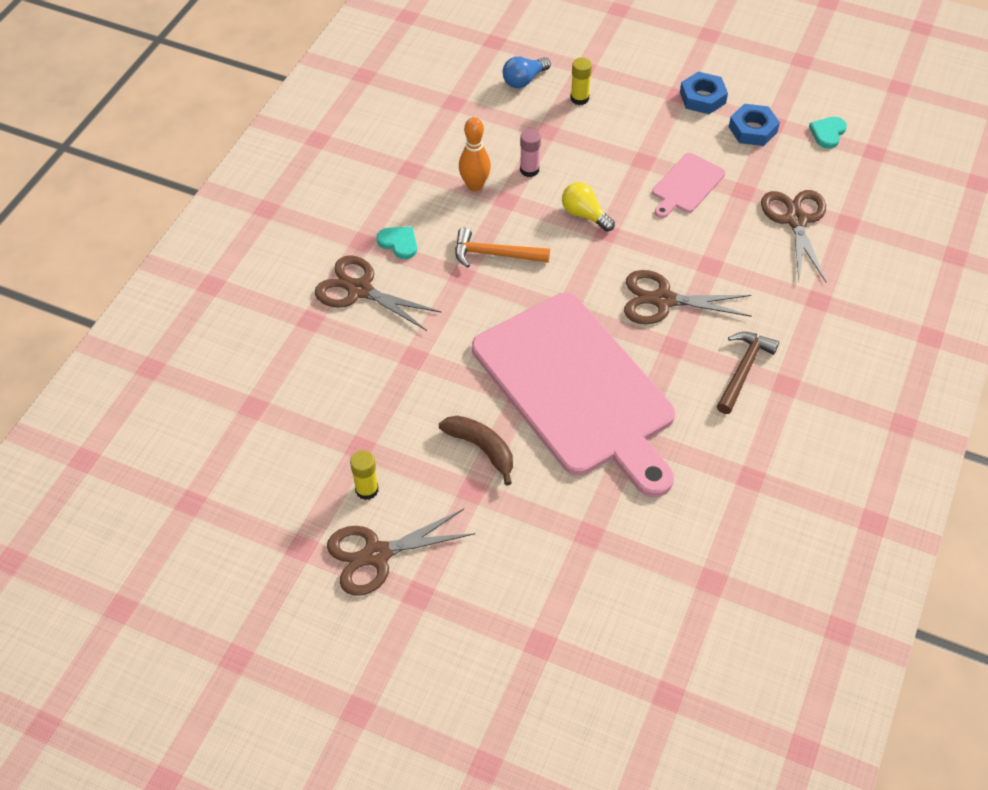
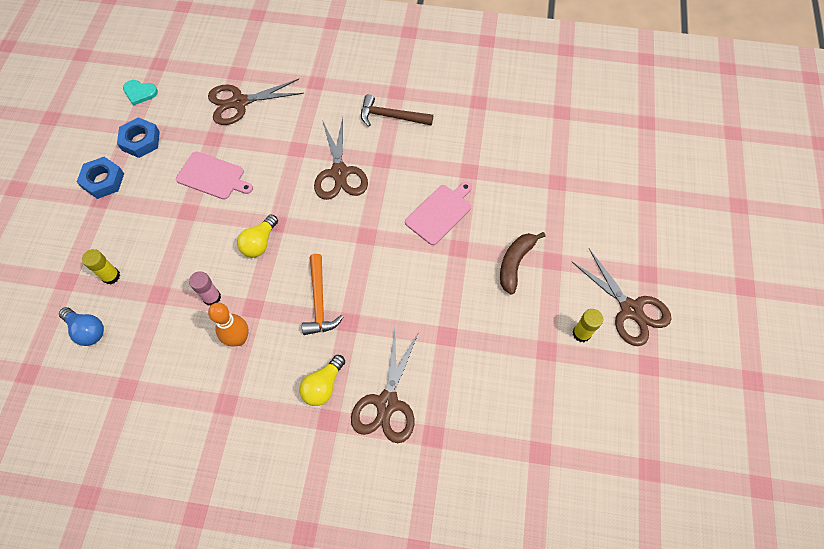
camera: 105 degrees left, 10 degrees up
(399, 243) = (323, 386): turquoise heart -> yellow light bulb
(577, 388) = (440, 213): pink cutting board -> pink cutting board, size x0.41

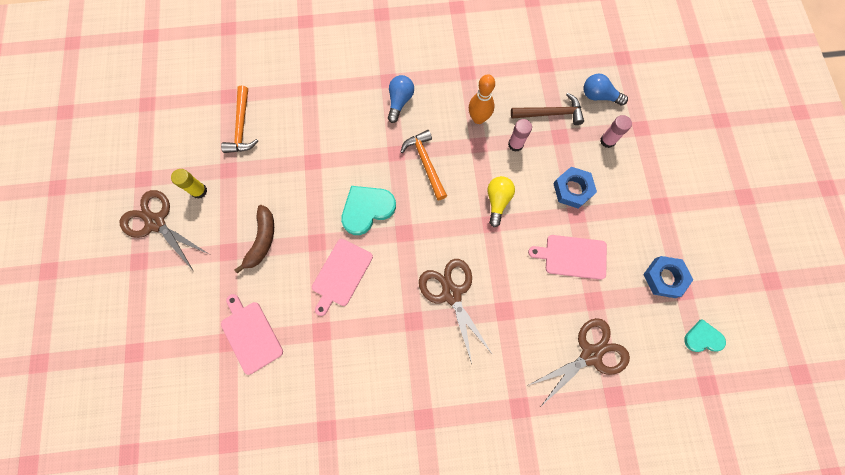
camera: 165 degrees right, 10 degrees up
(103, 181) = (671, 225): blue nut -> blue nut (572, 189)
(111, 276) = (607, 141): yellow glue stick -> pink glue stick
(323, 386) = (400, 101): yellow light bulb -> blue light bulb
(387, 403) = (347, 101): brown scissors -> none
(391, 116) = (419, 381): brown hammer -> brown hammer (550, 113)
(398, 268) = (367, 209): none -> turquoise heart
(525, 402) = (242, 127): none -> orange hammer
(535, 183) = (250, 335): none -> pink cutting board

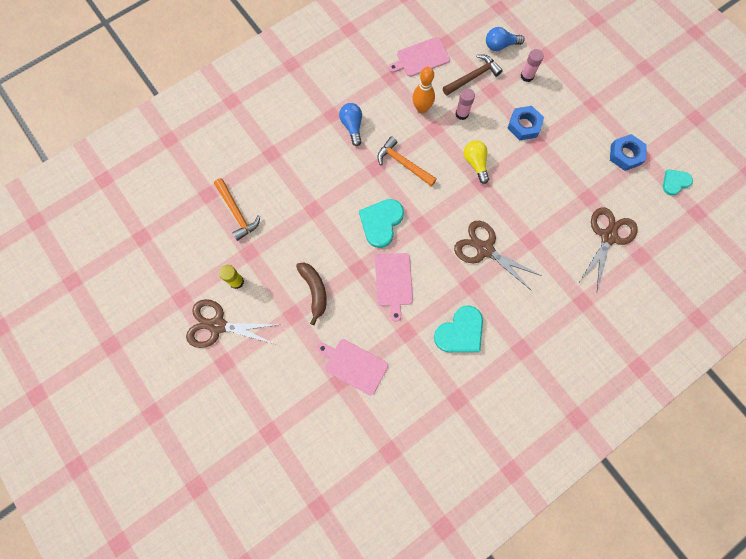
camera: 30 degrees left, 0 degrees up
(373, 363) = (460, 332): none -> turquoise heart
(572, 257) = (554, 174): pink cutting board -> pink cutting board (421, 58)

